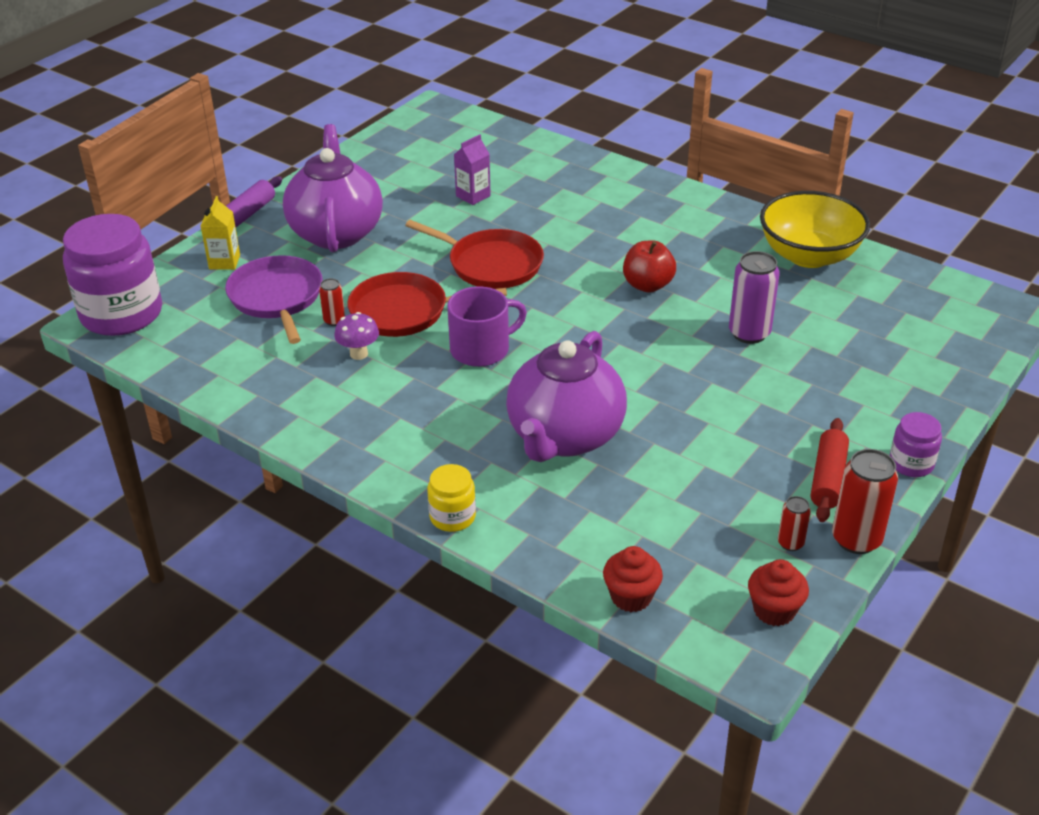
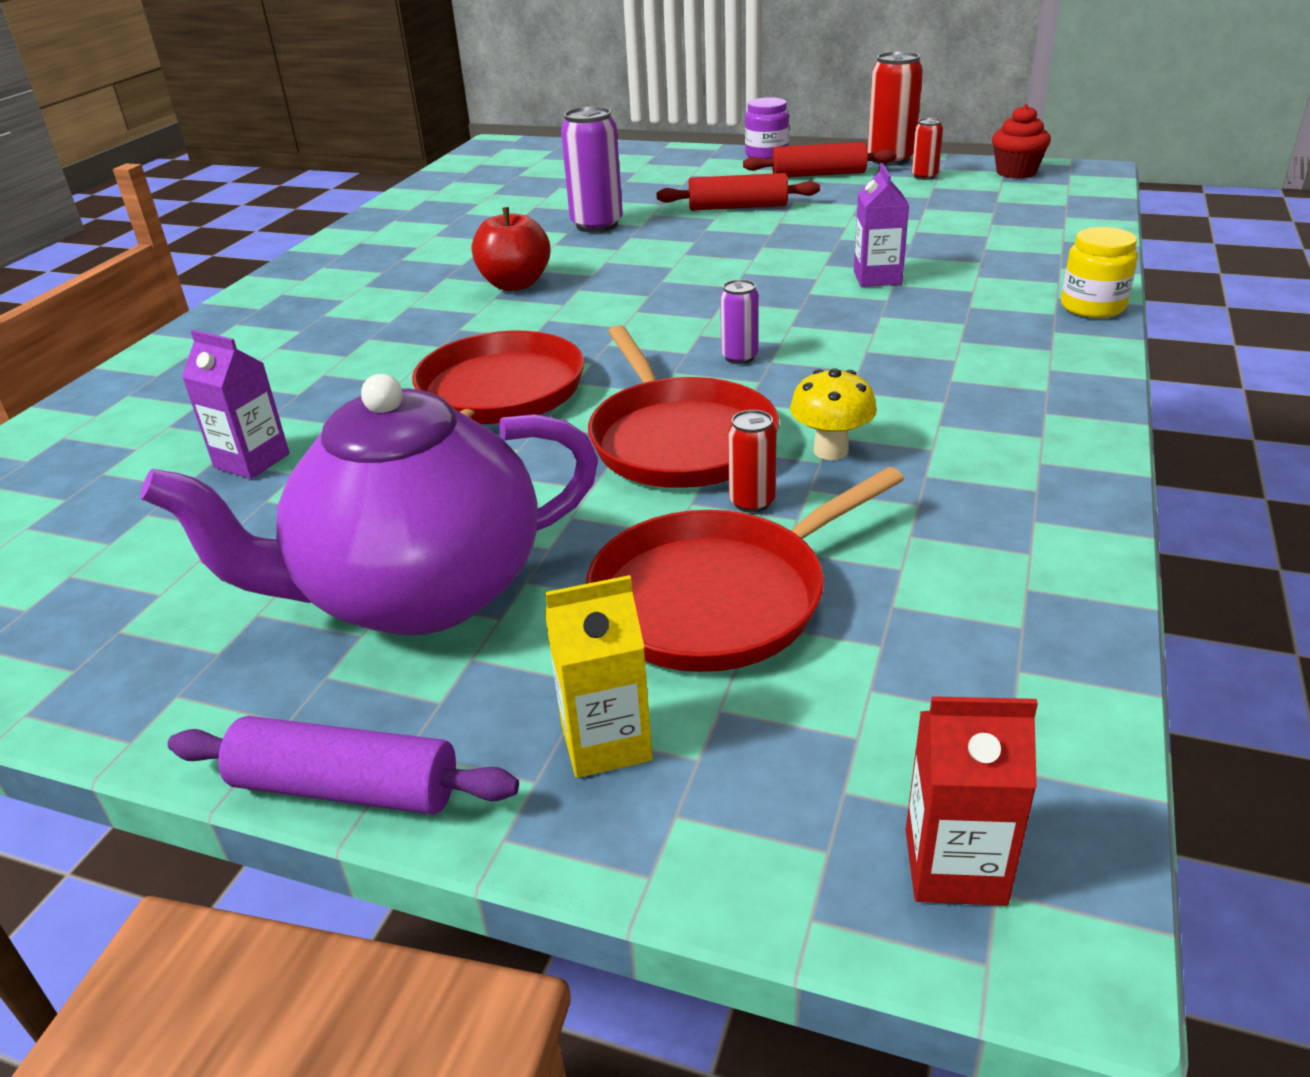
camera: 105 degrees left, 5 degrees down
(121, 314) = (955, 866): purple jar -> red carton
(277, 298) = (718, 597): purple pan -> red pan
(359, 354) = (831, 451): purple mushroom -> yellow mushroom
(481, 349) = (739, 357): purple mug -> purple can
(564, 437) = (877, 278): purple teapot -> purple carton
(631, 597) = (1080, 215): red cupcake -> none
(756, 409) = (737, 207): none -> red rolling pin
(809, 256) = (415, 218): yellow bowl -> none

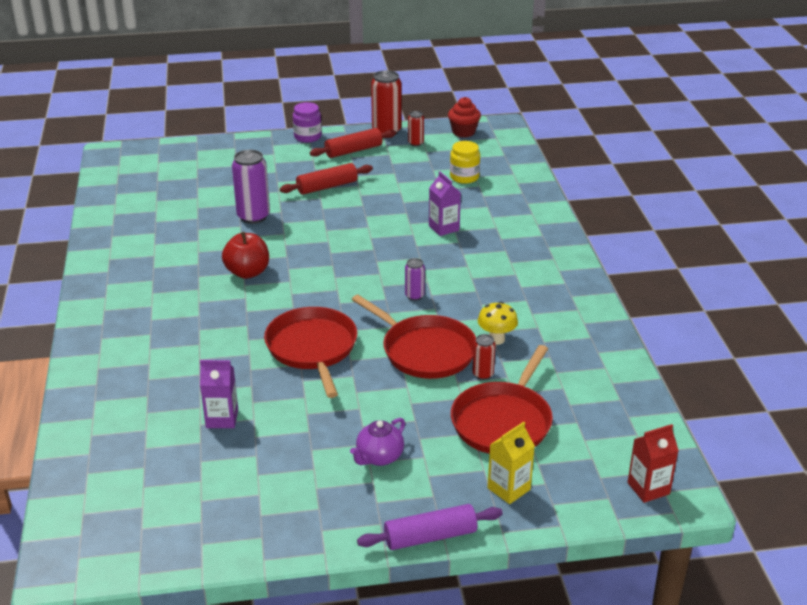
camera: 30 degrees left, 0 degrees up
(418, 593) = (379, 457): purple teapot -> purple teapot, size x0.42
(1092, 307) = (556, 227): yellow jar -> yellow jar (464, 177)

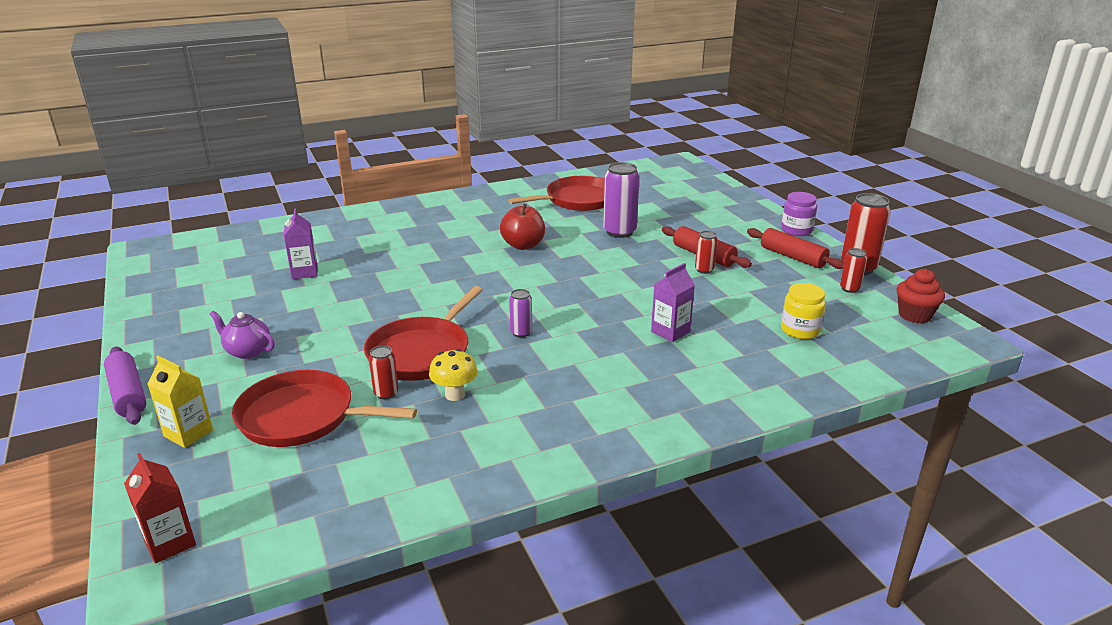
camera: 75 degrees right, 5 degrees down
(312, 348) = (411, 294): red pan -> red pan (578, 200)
(353, 192) = (704, 270): none -> red can

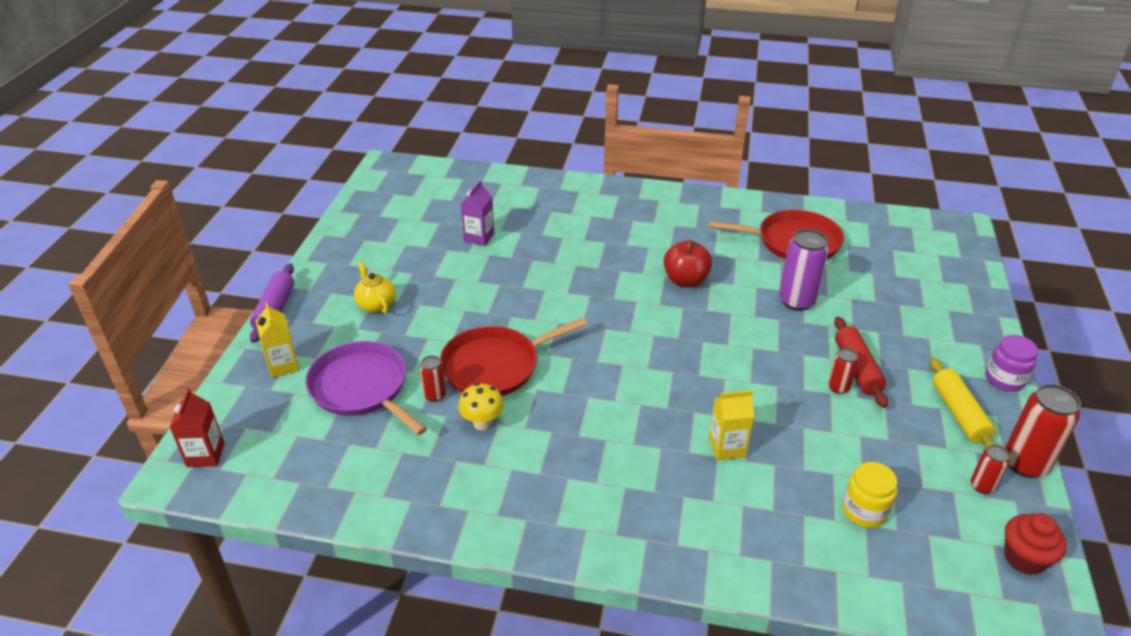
camera: 35 degrees right, 10 degrees up
(247, 351) = (376, 304): purple teapot -> yellow teapot
(303, 417) = (362, 388): red pan -> purple pan
(521, 332) = (592, 383): purple can -> none
(670, 332) = (727, 447): purple carton -> yellow carton
(793, 257) = (959, 414): red rolling pin -> yellow rolling pin

